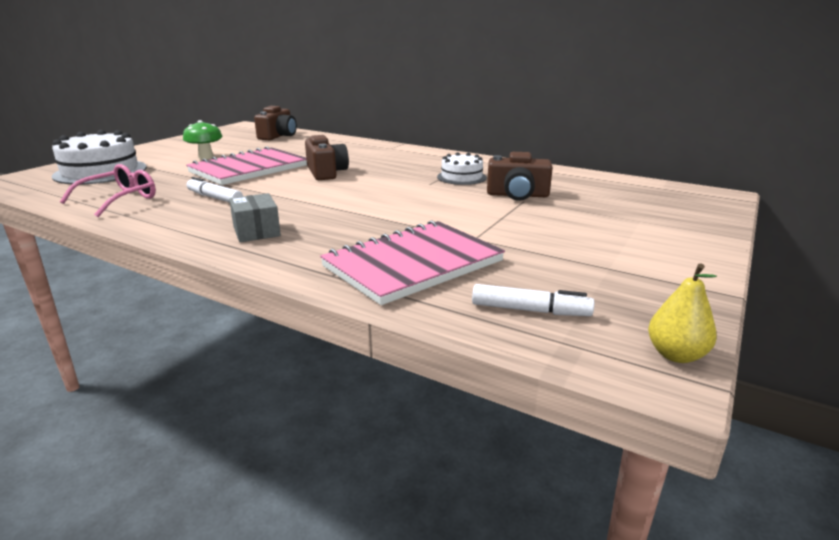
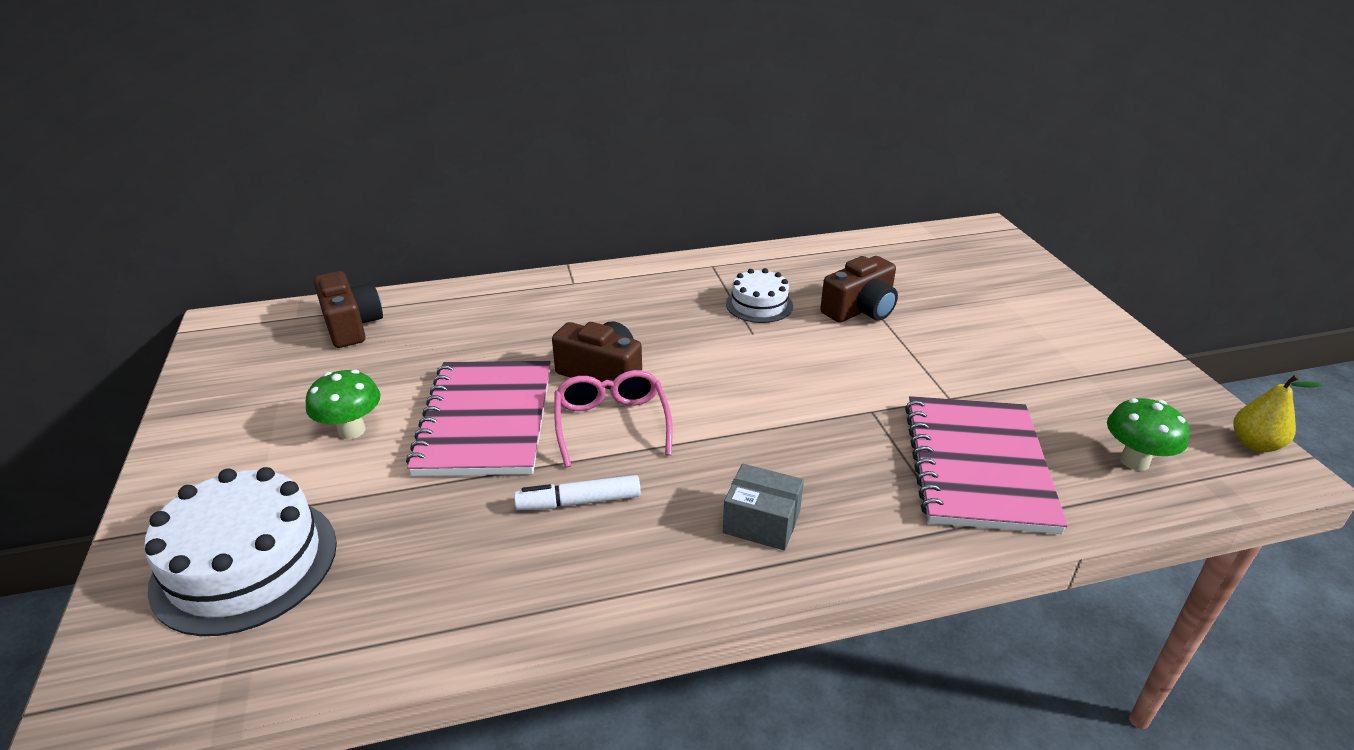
camera: 45 degrees left, 10 degrees up
(119, 199) = (452, 593): pink glasses -> pink glasses (611, 424)
(530, 310) = (1134, 461): white marker -> green mushroom

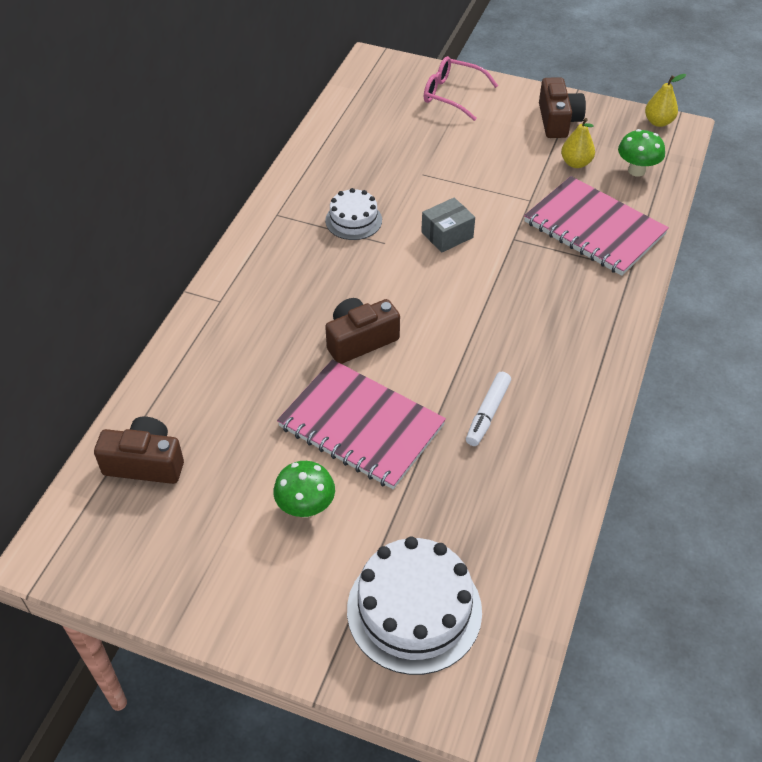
camera: 55 degrees left, 15 degrees up
(611, 424) = (423, 362): pink glasses -> pink glasses (452, 95)
(761, 522) = (569, 341): grey box -> grey box (447, 235)
(860, 310) = (407, 178): brown camera -> brown camera (558, 121)
(1063, 407) = (576, 163): none -> yellow pear

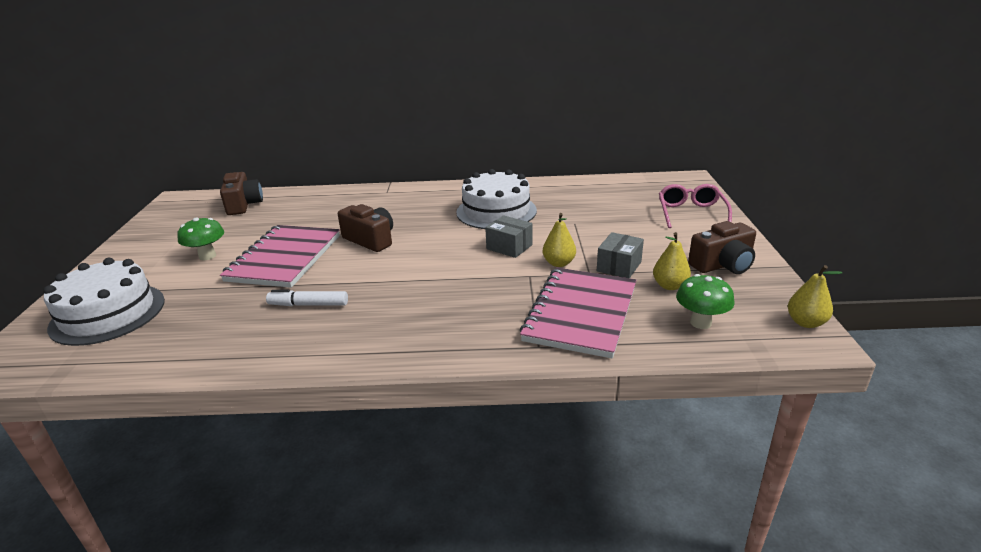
camera: 70 degrees right, 20 degrees down
(353, 220) = (496, 211): white cake -> white cake, size x1.76
(501, 212) = (559, 263): none -> yellow pear
(528, 178) = (619, 266): none -> grey box

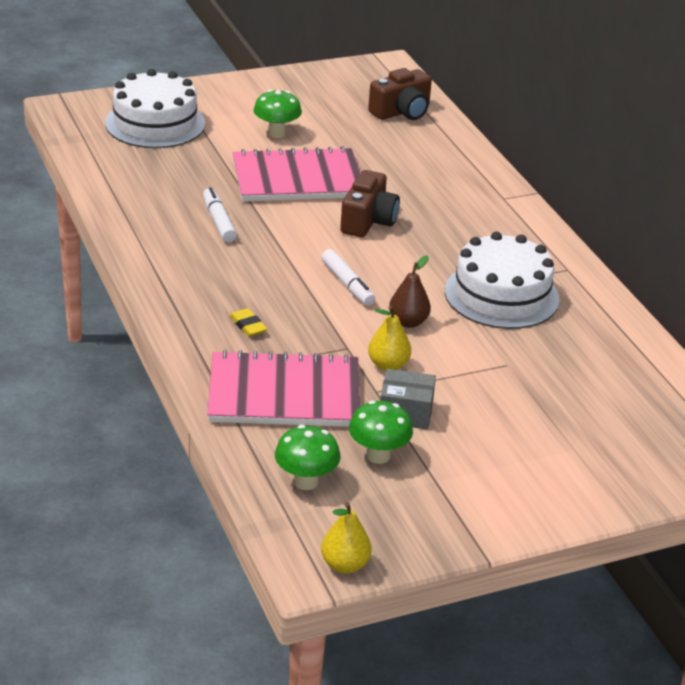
camera: 65 degrees right, 5 degrees up
(447, 261) = (347, 284): none -> white marker
(476, 315) = (248, 326): none -> yellow eraser
(509, 247) = (408, 322): grey box -> brown pear
(669, 286) = (378, 455): yellow pear -> green mushroom
(691, 213) = (607, 468): pink glasses -> none
(723, 265) = (457, 499): brown camera -> none

